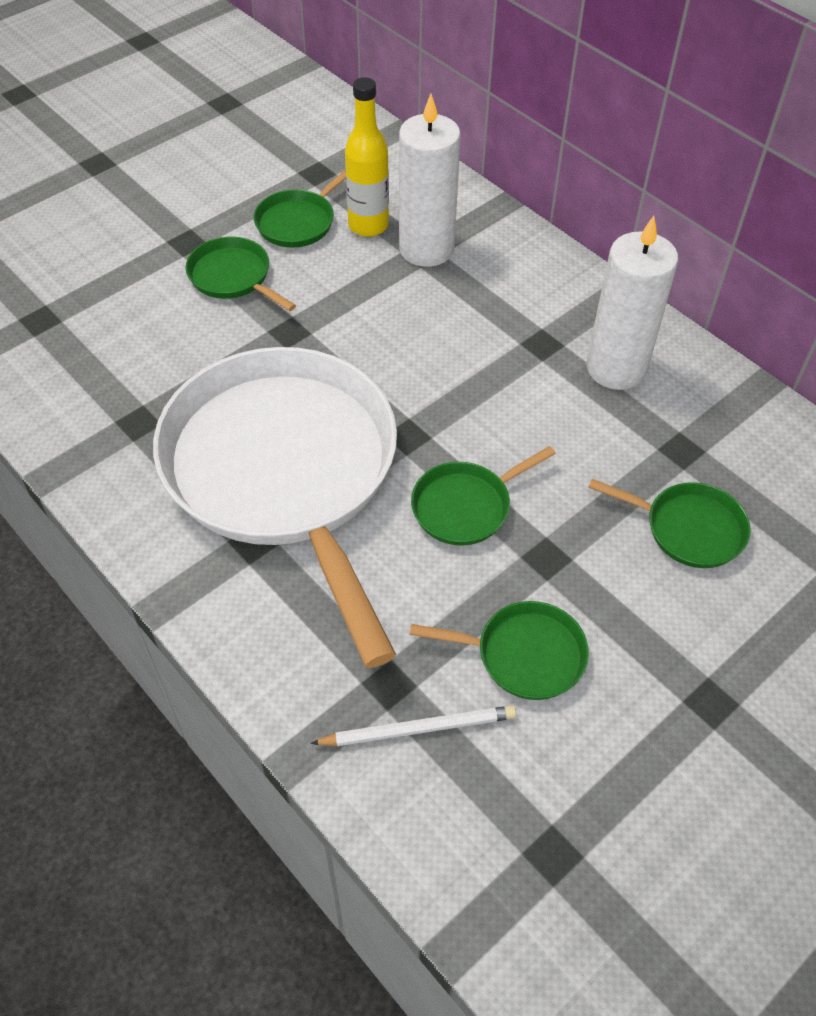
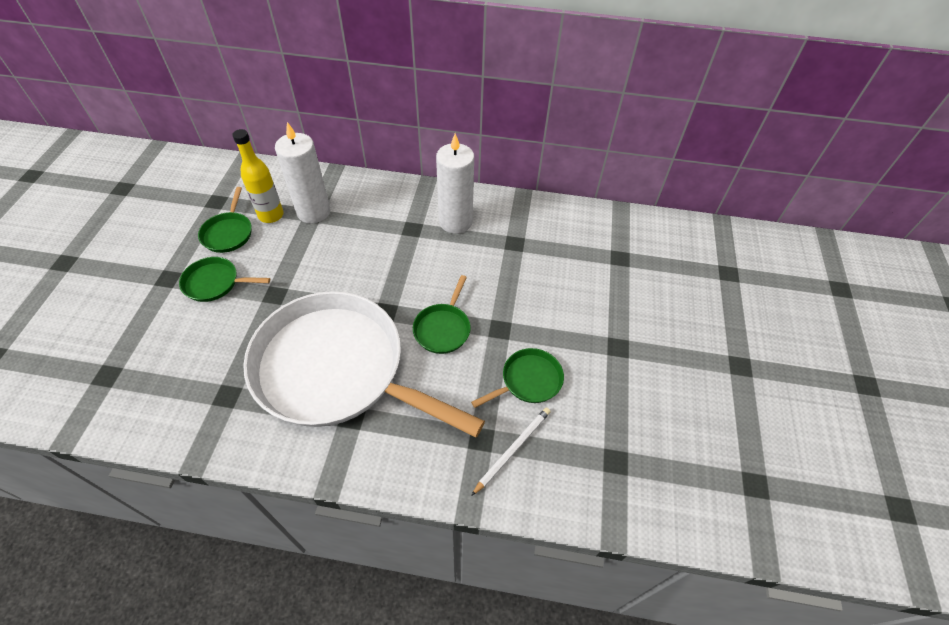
camera: 40 degrees left, 0 degrees up
(688, 529) = (547, 277): green pan -> none

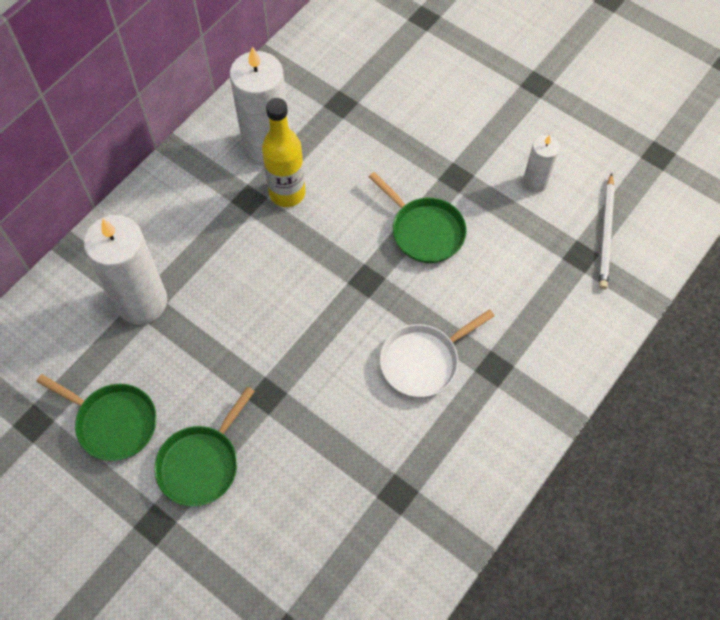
camera: 60 degrees left, 10 degrees up
(271, 215) = (113, 357): yellow bottle -> yellow bottle (287, 193)
(337, 369) = (423, 361): white pan -> white pan, size x0.40
(513, 449) = (606, 233): white pencil -> white pencil turned 150 degrees counterclockwise
(528, 380) = (535, 182): green pan -> white candle

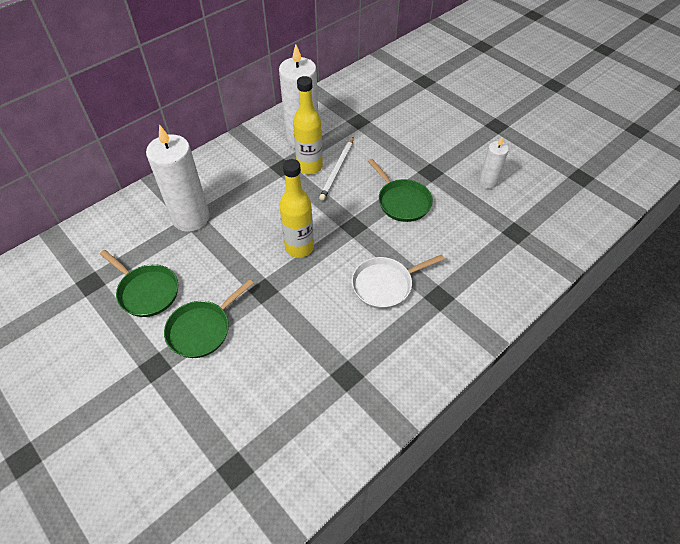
camera: 10 degrees right, 10 degrees down
(300, 324) = (299, 247): none -> yellow bottle
(606, 233) = (537, 220): white pencil -> white pencil (337, 170)

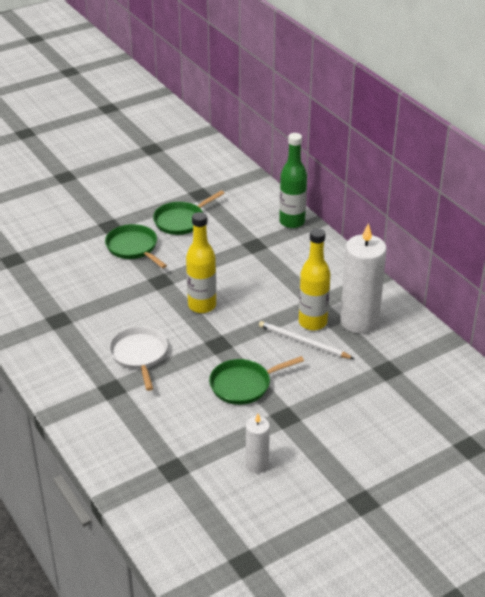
camera: 100 degrees right, 15 degrees down
(152, 196) = (292, 222): none -> green bottle
(191, 218) = (258, 243): white candle -> none

